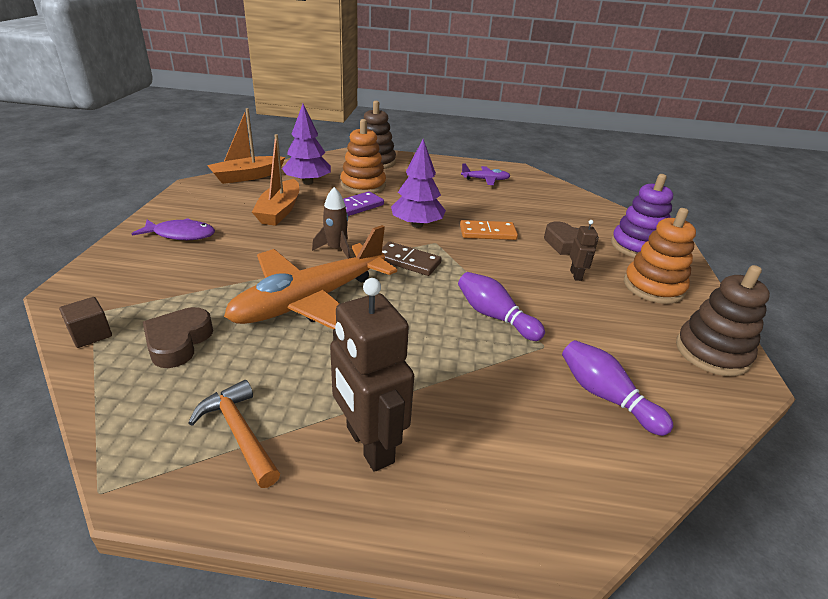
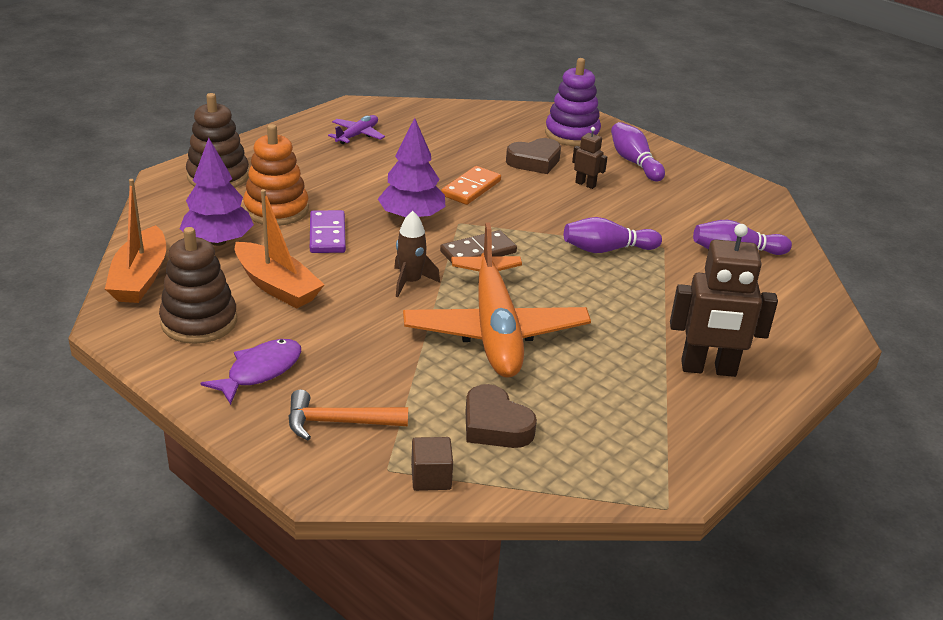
camera: 55 degrees left, 0 degrees up
(239, 433) = (651, 424): orange hammer -> orange hammer (338, 422)
(653, 287) = (634, 162): orange stacking toy -> purple bowling pin
(712, 352) = (727, 188): brown stacking toy -> brown stacking toy (199, 322)

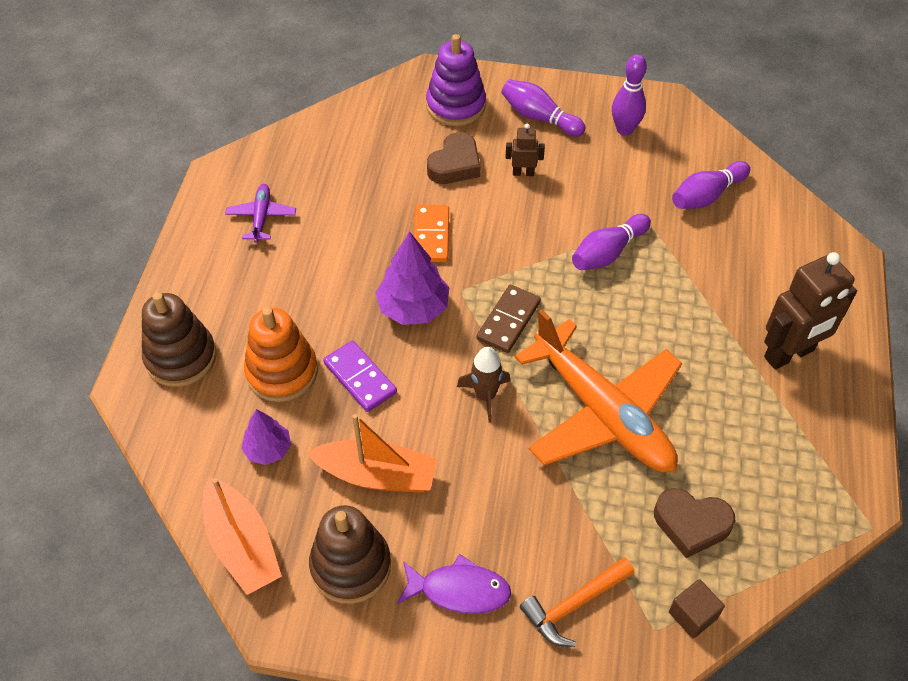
camera: 30 degrees left, 20 degrees up
(218, 241) = (268, 449): purple tree -> purple tree, size x0.61
(260, 371) = (459, 590): purple fish -> purple fish turned 90 degrees clockwise
(702, 193) = (624, 129): none -> purple bowling pin

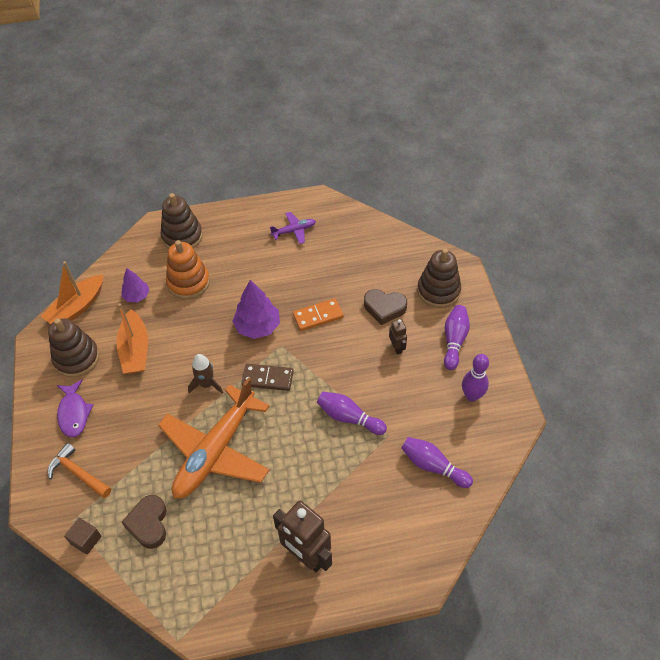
camera: 70 degrees right, 0 degrees up
(360, 378) = (197, 319): purple domino -> none
(456, 105) = (438, 291): purple stacking toy -> brown stacking toy

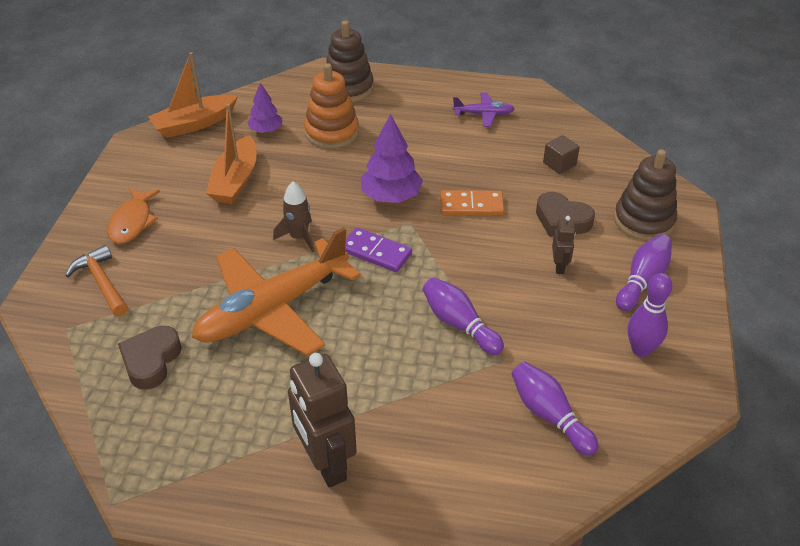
camera: 20 degrees right, 10 degrees down
(74, 413) = (132, 222): purple fish -> orange fish
(76, 358) = (166, 171): brown stacking toy -> none
(86, 540) = (70, 353): brown cube -> brown cube (559, 164)
(267, 378) = (376, 252): brown domino -> purple domino

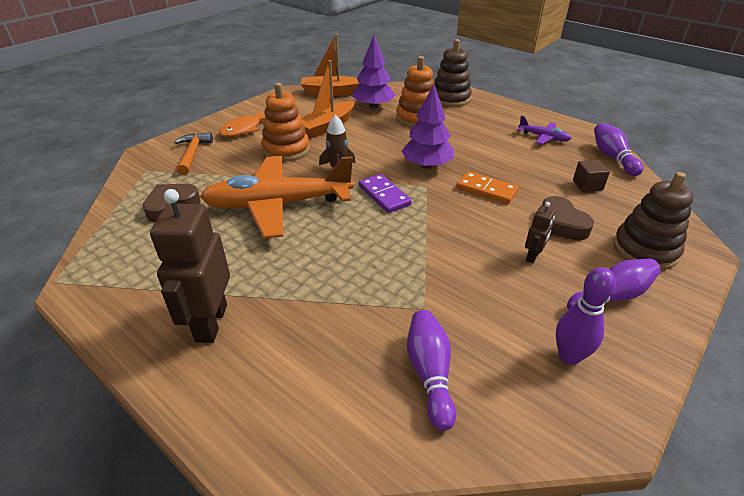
camera: 30 degrees right, 5 degrees down
(215, 233) = (286, 150): none -> orange stacking toy
(266, 130) = (373, 106): purple tree -> purple tree, size x1.63
(459, 324) = (407, 266): purple bowling pin -> purple bowling pin (612, 157)

